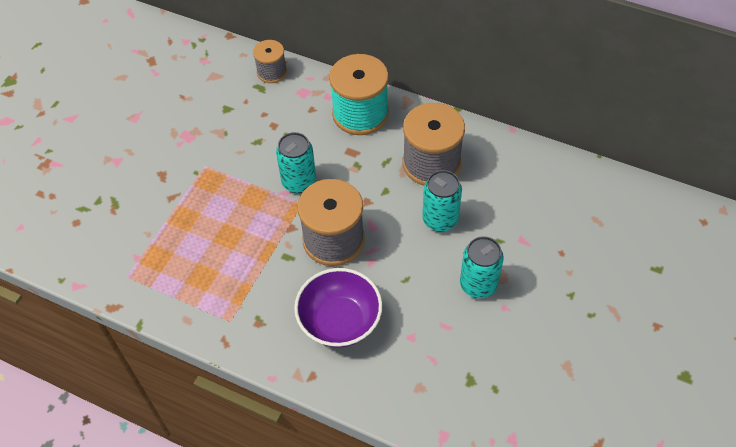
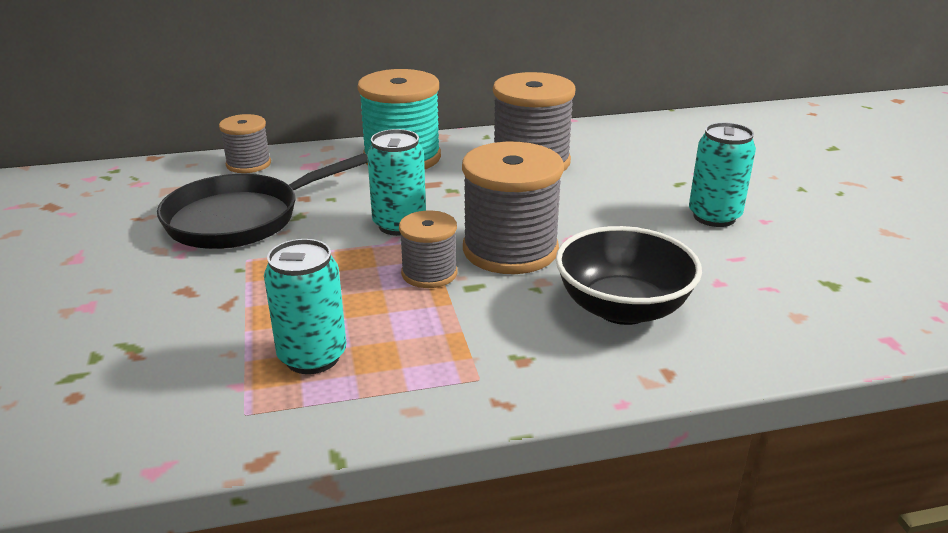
camera: 40 degrees left, 25 degrees down
(228, 127) = (241, 218): none -> black pan
(276, 233) = (429, 273): none -> grey spool
(340, 321) = (622, 308): purple bowl -> black bowl
(440, 220) = (601, 191): turquoise can -> turquoise can (312, 357)

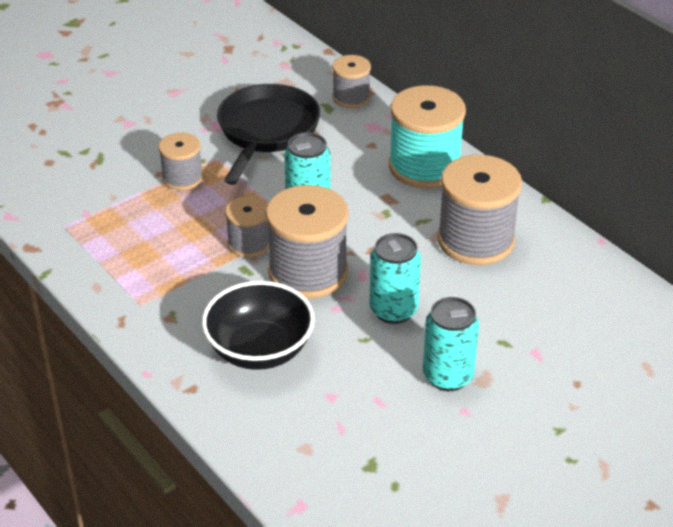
camera: 65 degrees right, 10 degrees up
(241, 218) = (267, 131): black pan -> black pan turned 75 degrees clockwise
(257, 290) = (182, 178): none -> grey spool
(312, 357) = (126, 229): turquoise can -> turquoise can (393, 310)

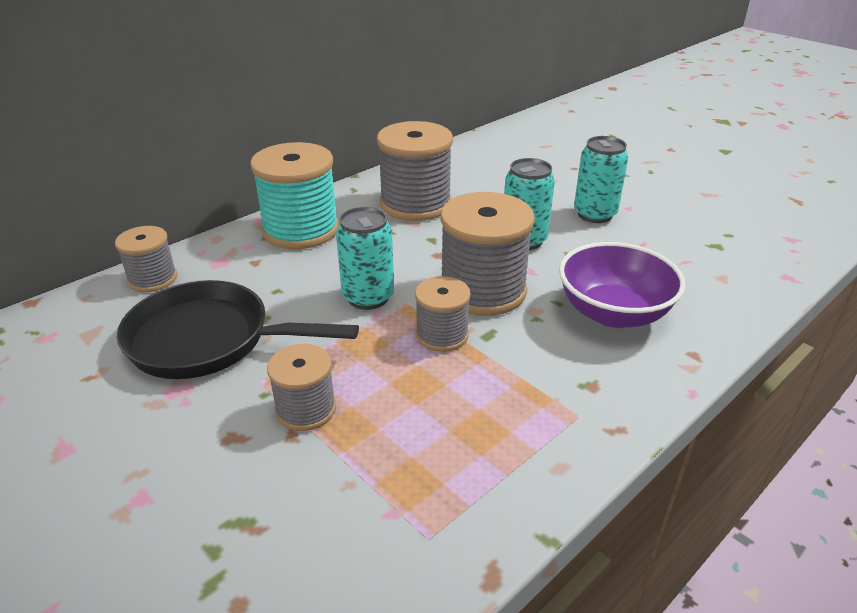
camera: 95 degrees left, 5 degrees down
(259, 350) = (613, 313): black bowl -> purple bowl

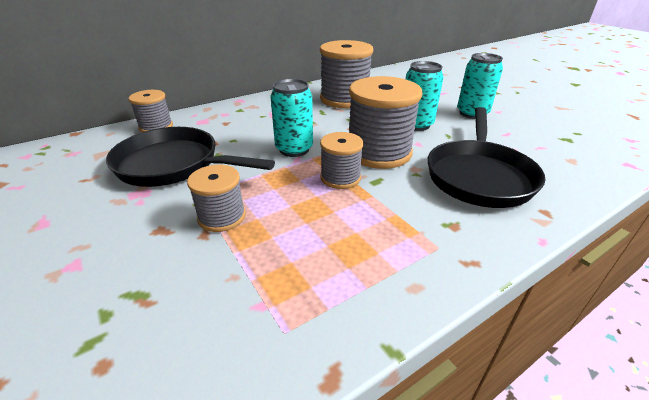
camera: 10 degrees right, 0 degrees up
(300, 230) = (263, 108): turquoise spool -> none
(613, 313) = (478, 176): purple bowl -> black pan

